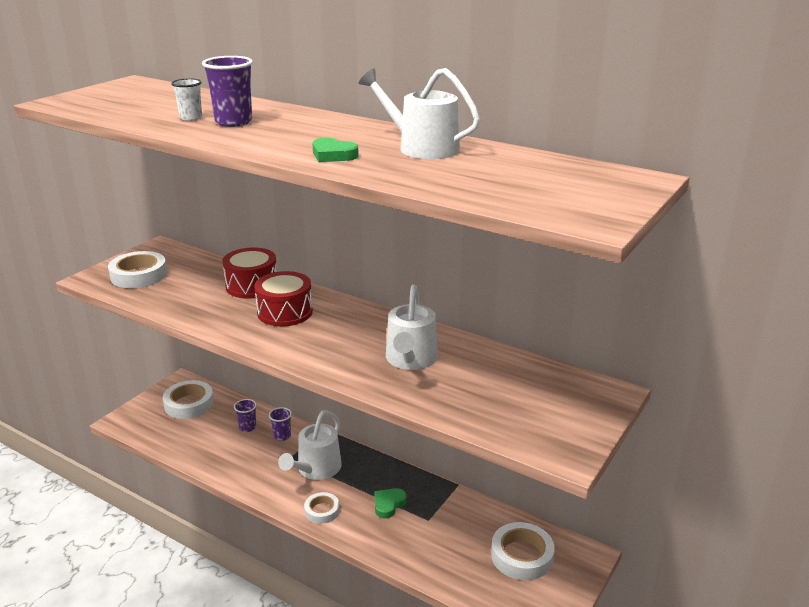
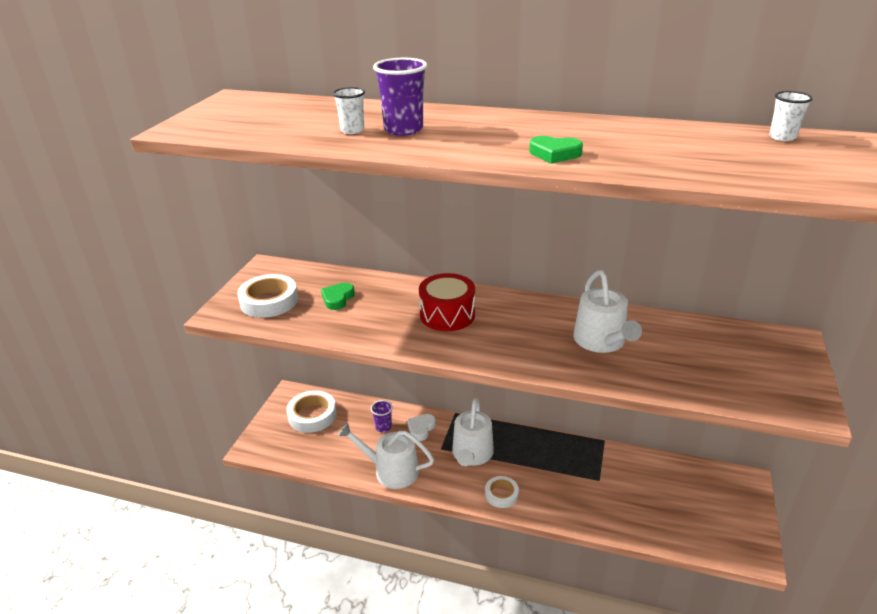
camera: 15 degrees left, 5 degrees up
(252, 286) = (393, 293): red drum -> none
(282, 436) = (421, 429): purple cup -> white heart
(388, 504) = (557, 474): green heart -> green heart (338, 298)
(422, 147) = (626, 135): white watering can -> white watering can (391, 470)
(522, 556) = (696, 494): white tape -> none
(568, 166) = (782, 137): none -> white cup

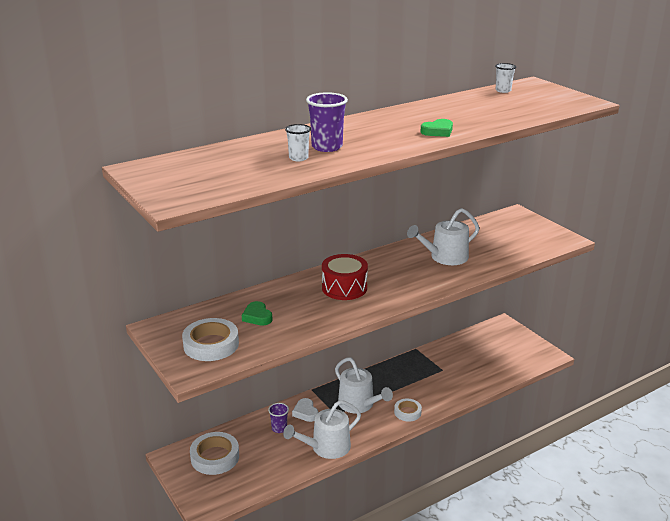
camera: 50 degrees left, 5 degrees down
(601, 341) = (445, 257): white watering can -> white watering can turned 120 degrees clockwise

